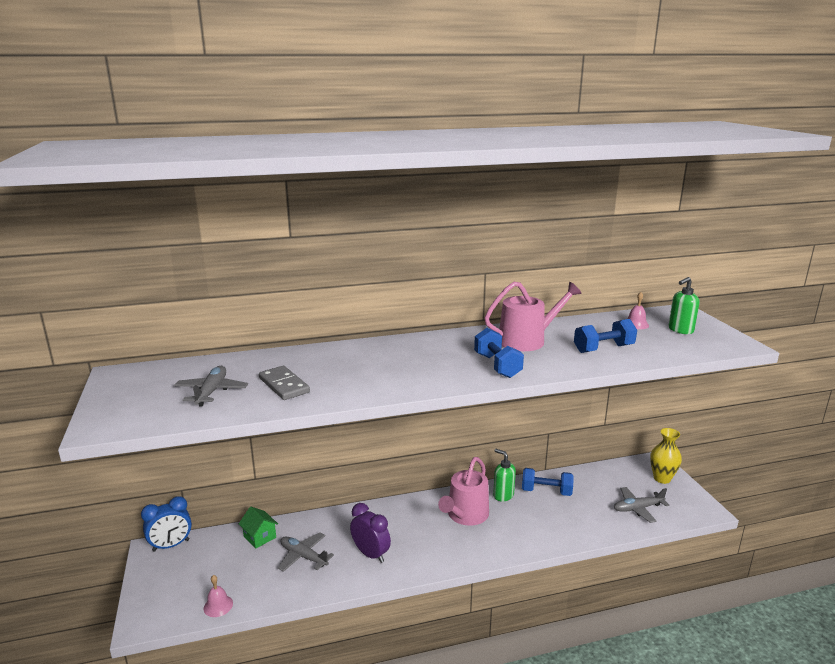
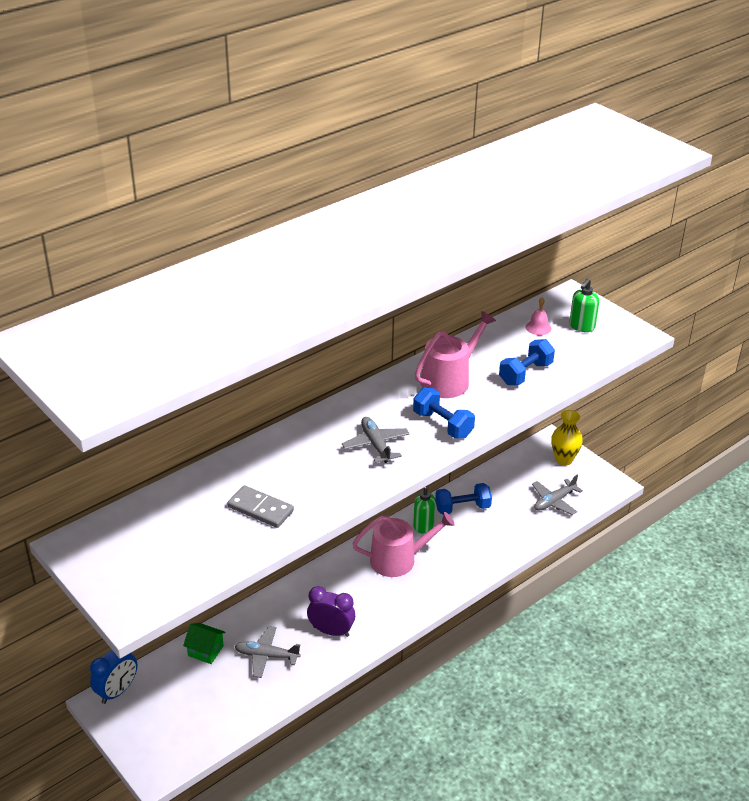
camera: 25 degrees left, 15 degrees up
(211, 392) = (196, 538): grey plane -> grey plane (376, 445)
(218, 605) = (219, 731): pink bell -> none
(465, 515) = (398, 559): pink watering can -> pink watering can turned 105 degrees counterclockwise

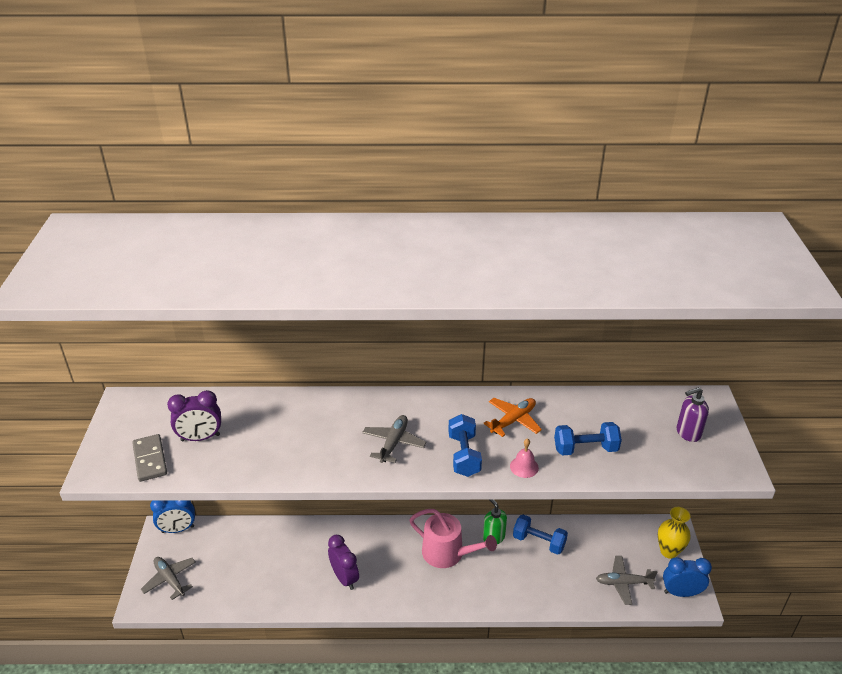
camera: 40 degrees right, 0 degrees up
(196, 531) = (200, 438): none -> purple clock
(205, 651) = (254, 537): green house -> none
(260, 509) = (258, 446): grey domino -> grey domino (150, 459)
(266, 656) = (285, 567): grey plane -> grey plane (170, 579)
(449, 380) = (513, 420): pink watering can -> orange plane
(538, 327) = (644, 414): pink bell -> pink bell (524, 467)
(581, 326) = (688, 433): green soap dispenser -> purple soap dispenser
(599, 484) = (681, 592): none -> blue clock

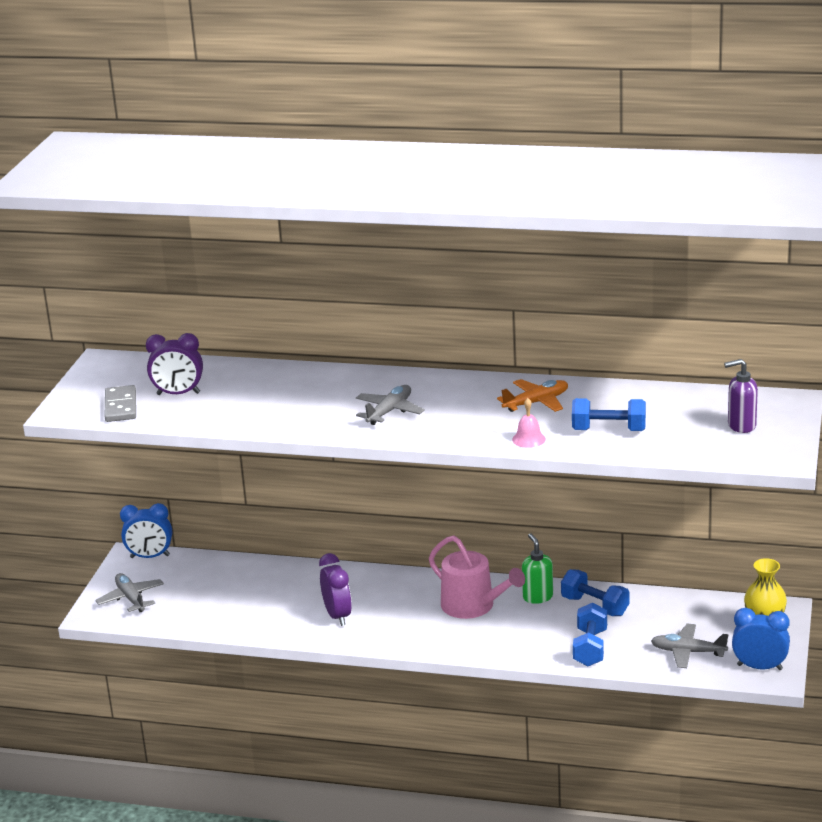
camera: 15 degrees right, 10 degrees down
(464, 455) = (464, 426): blue dumbbell -> blue dumbbell (590, 648)

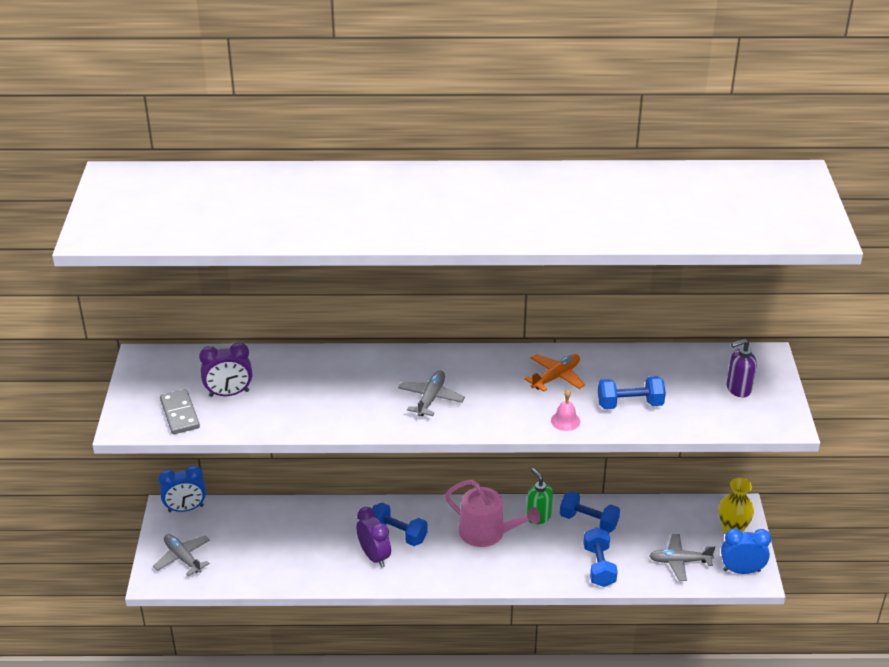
camera: 15 degrees left, 10 degrees up
(371, 598) = (398, 534): none -> blue dumbbell

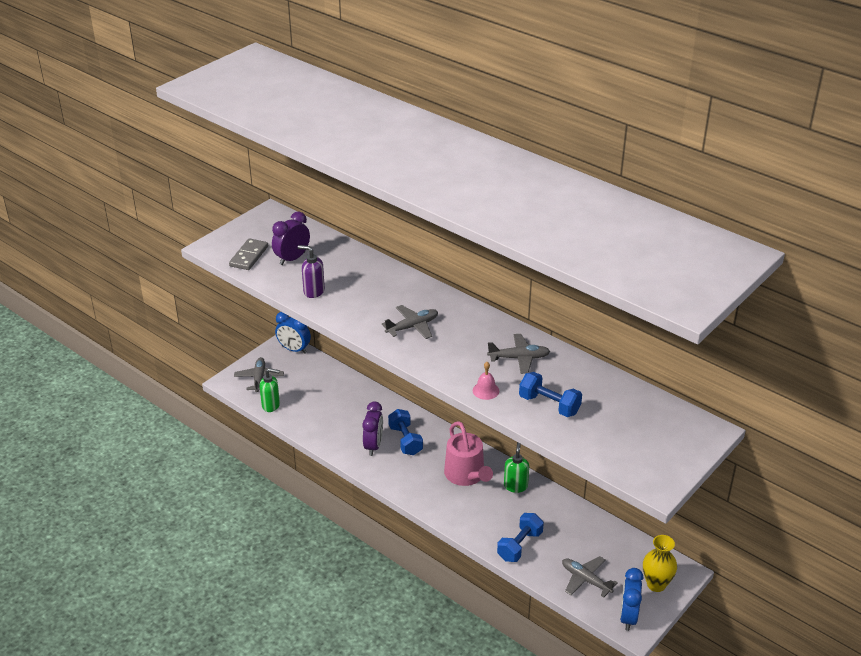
camera: 40 degrees right, 0 degrees up
(227, 577) = (271, 405): none -> green soap dispenser
(229, 393) = (292, 258): purple clock -> purple clock turned 105 degrees clockwise
(556, 377) = (519, 358): orange plane -> grey plane
(588, 521) = (549, 511): blue dumbbell -> none
(738, 389) = (651, 440): purple soap dispenser -> purple soap dispenser (313, 291)
(741, 570) = (628, 617): blue clock -> blue clock turned 120 degrees counterclockwise

